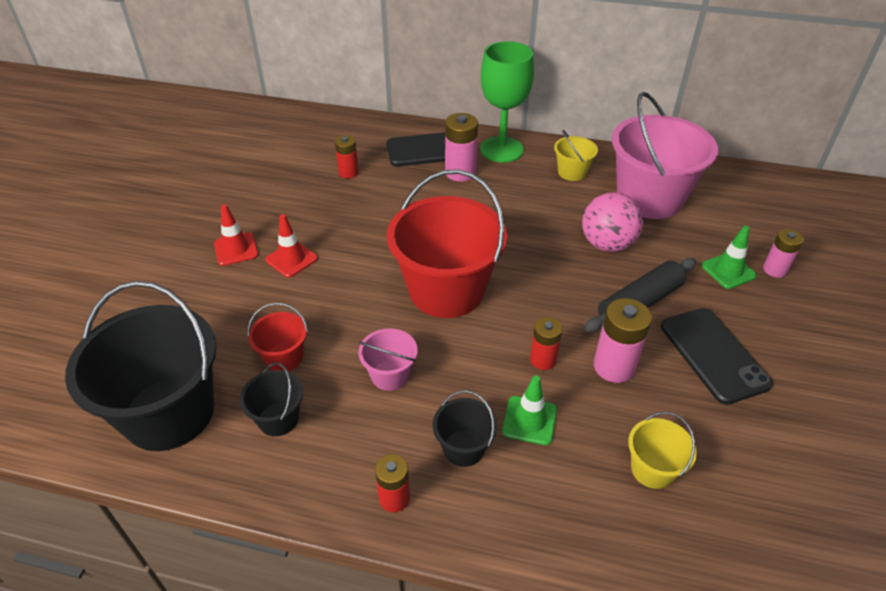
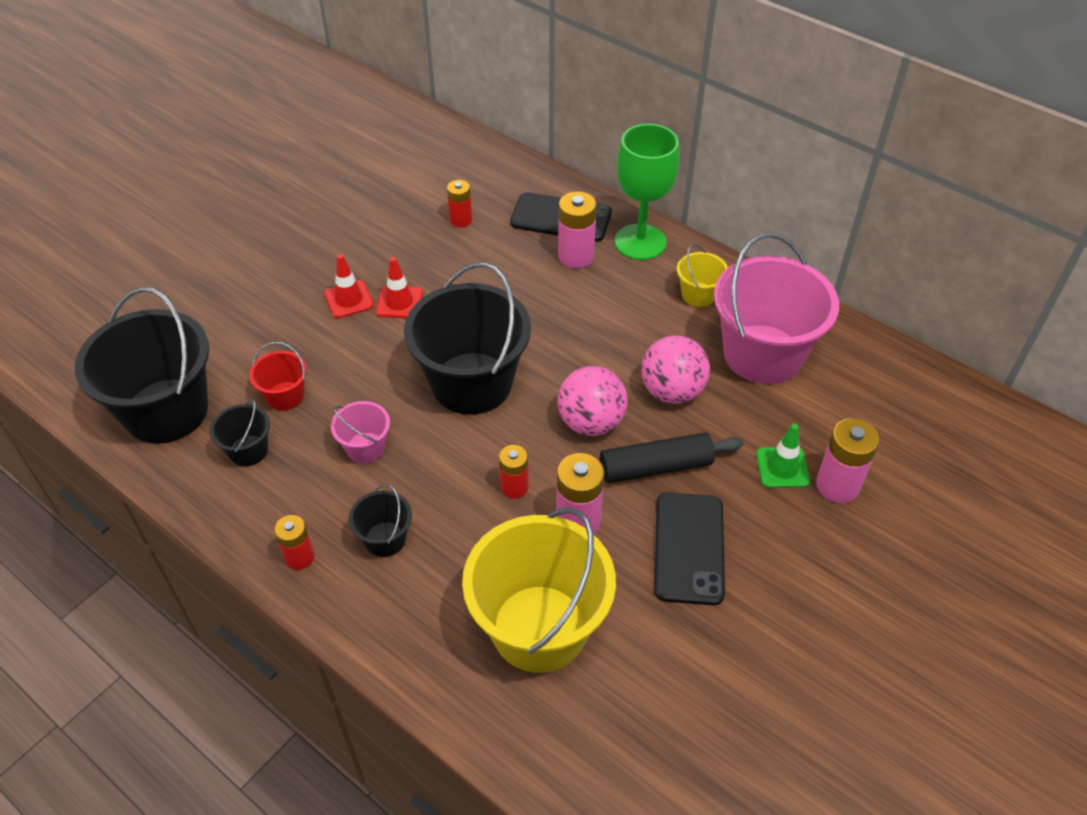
camera: 25 degrees right, 5 degrees up
(236, 249) = (305, 272): red traffic cone -> red traffic cone (399, 302)
(446, 290) = (471, 383): red bucket -> black bucket
(529, 420) = (460, 538): green traffic cone -> none
(565, 287) = (591, 422): none -> pink ball
(652, 469) = (539, 628): yellow bucket -> yellow bucket, size x2.19
(775, 270) = (837, 485): pink battery -> pink battery, size x1.56

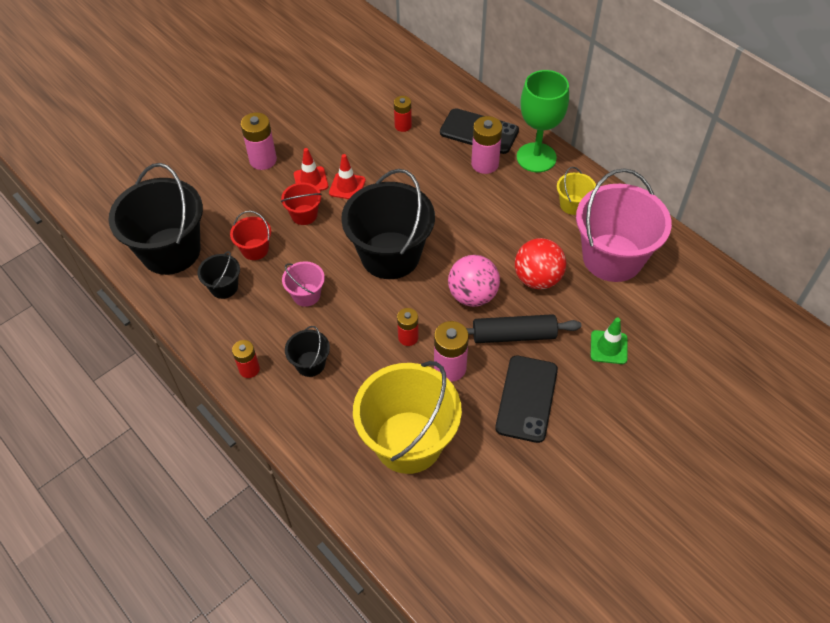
camera: 10 degrees right, 5 degrees up
(346, 344) = (304, 215): none -> red bucket
(672, 391) = (537, 279): pink ball -> red ball
(837, 485) = (647, 366): pink battery -> pink battery (263, 160)

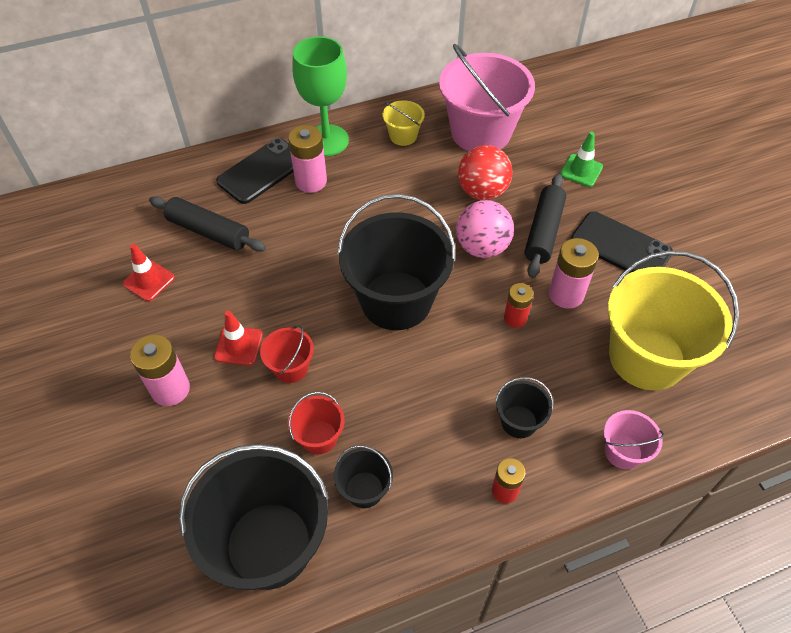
camera: 70 degrees left, 0 degrees up
(306, 295) = (417, 399): pink bucket -> pink bucket (623, 452)
(347, 186) = (271, 311): red traffic cone -> red traffic cone (149, 281)
(403, 126) = (209, 231): red battery -> black rolling pin

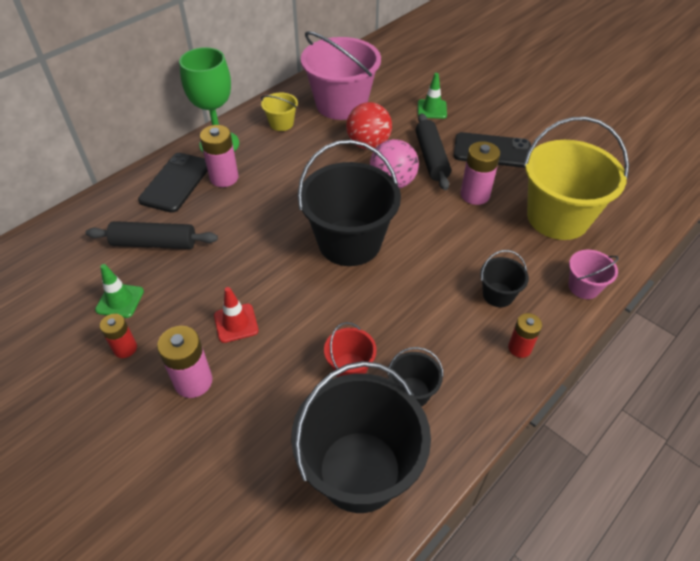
camera: 25 degrees left, 5 degrees down
(149, 281) = (120, 300): red traffic cone -> green traffic cone
(291, 368) = (293, 323): red bucket -> none
(515, 318) = (449, 223): red battery -> red battery (125, 348)

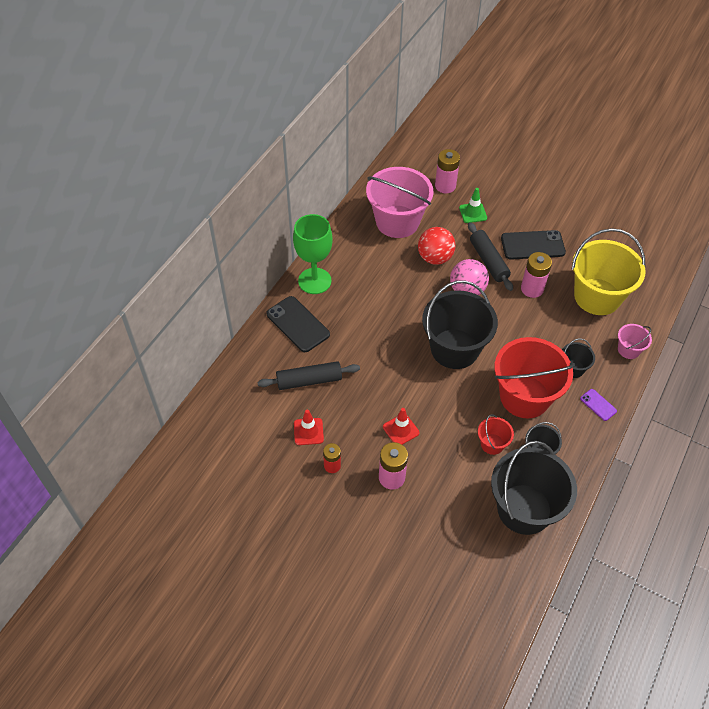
camera: 15 degrees left, 5 degrees up
(120, 300) = (308, 431): green traffic cone -> red traffic cone
(176, 182) = (298, 324): black phone -> black phone turned 45 degrees counterclockwise
(224, 178) = (334, 312): pink battery -> pink battery (445, 186)
(281, 123) = (356, 250): yellow bucket -> none
(419, 316) = (524, 396): none -> red bucket
(519, 348) = (598, 405): red battery -> purple phone

